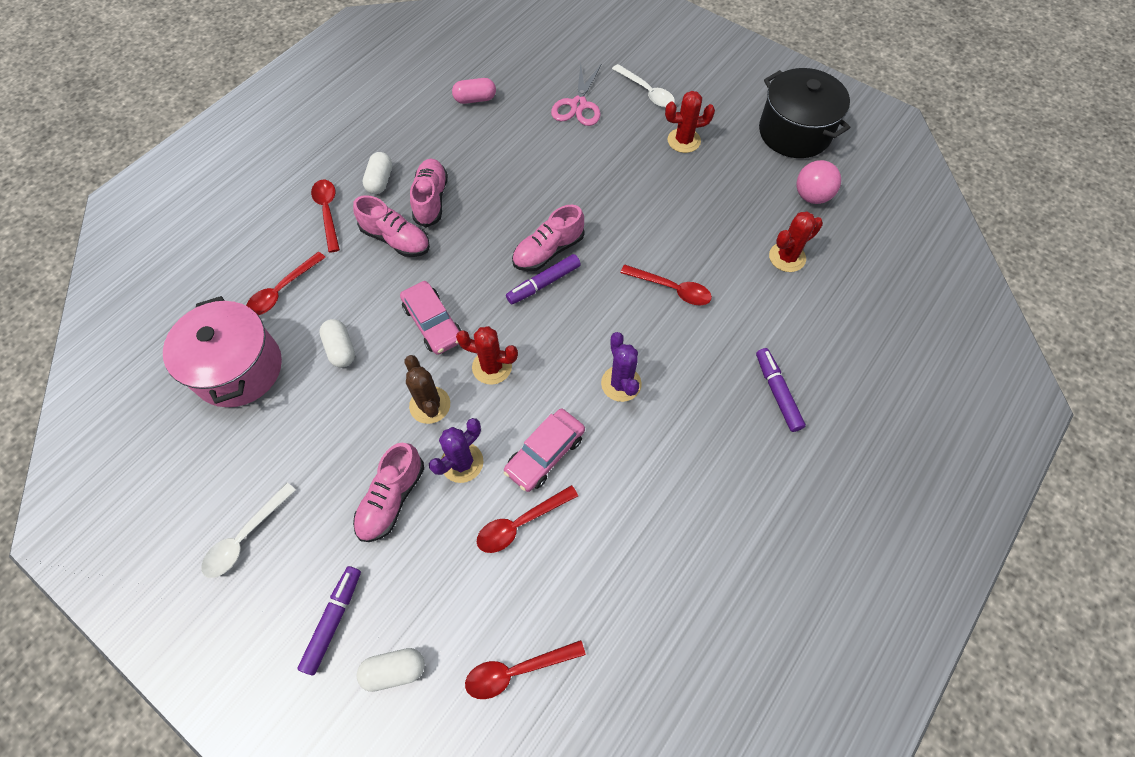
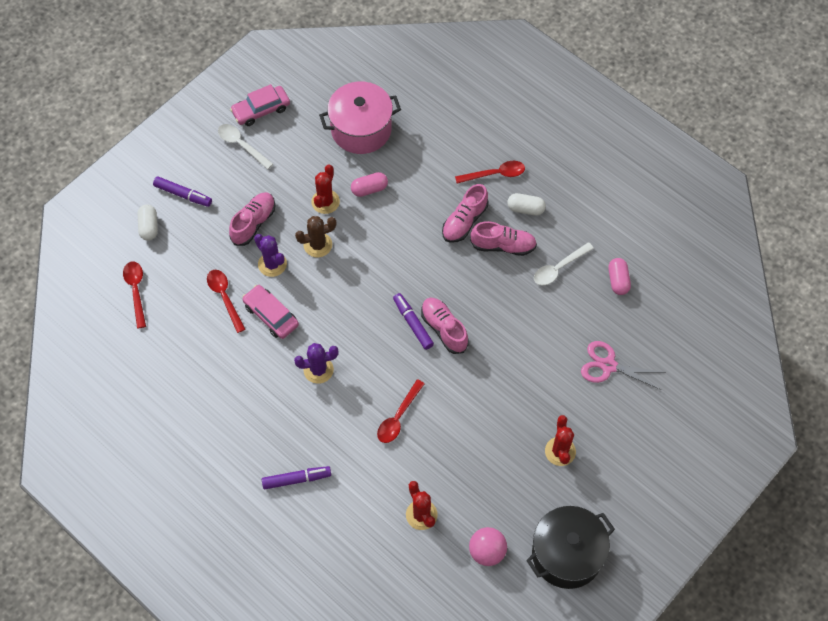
camera: 95 degrees right, 0 degrees up
(282, 290) = (423, 149): red spoon -> none
(341, 349) = (369, 189): white capsule -> pink capsule
(392, 499) = (253, 223): pink shoe -> pink shoe turned 90 degrees clockwise
(433, 323) = (385, 247): pink car -> pink car (261, 110)
(492, 367) = (343, 285): red cactus -> red cactus (325, 202)
(646, 92) = (624, 427): white spoon -> white spoon (558, 268)

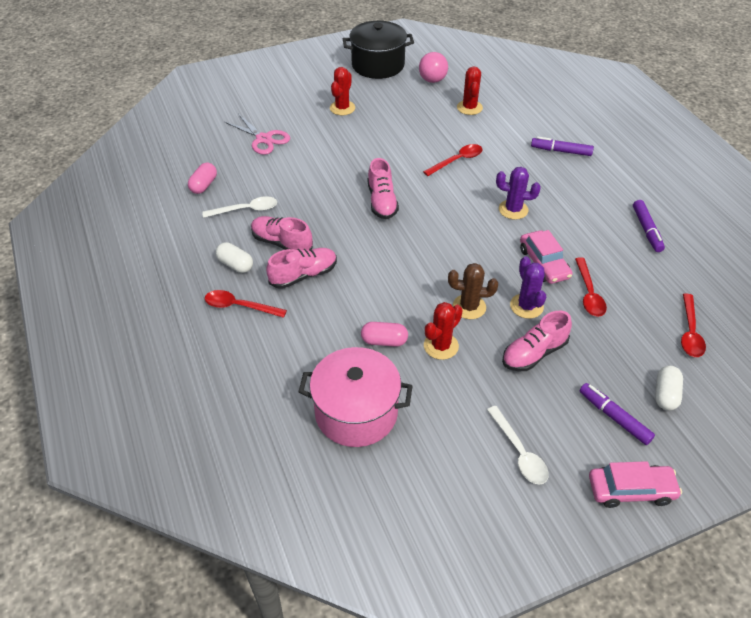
camera: 155 degrees left, 15 degrees down
(261, 110) = (475, 492): pink car -> pink car (631, 490)
(413, 323) = (407, 214): purple marker -> purple marker (646, 230)

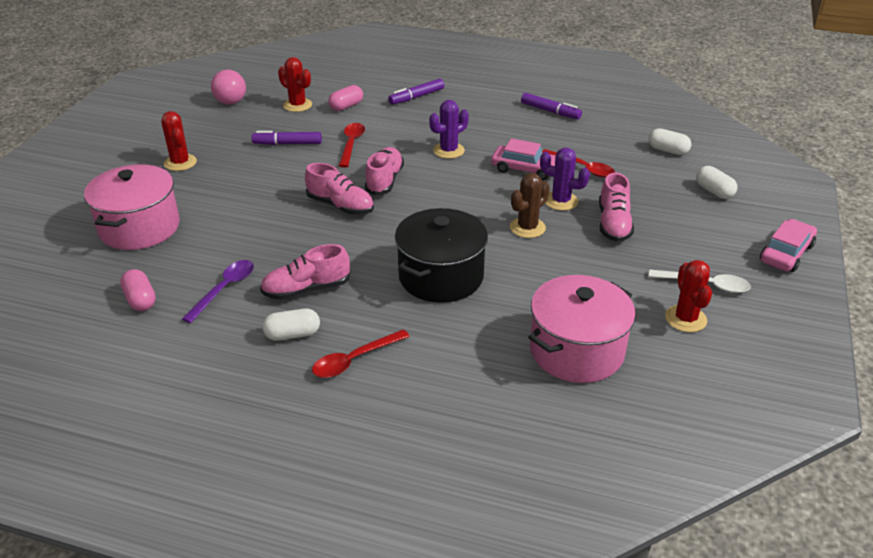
camera: 50 degrees left, 10 degrees down
(246, 210) = (224, 289): white spoon -> purple spoon
(263, 139) = (140, 228): pink scissors -> pink pot
(303, 275) = (369, 297): pink shoe -> pink shoe (384, 181)
(378, 65) = (158, 115): black pot -> black pot (441, 276)
(384, 341) = (511, 292): pink capsule -> pink capsule (346, 106)
(441, 346) = (553, 264): red cactus -> red cactus (685, 319)
(614, 417) = (713, 223): purple marker -> purple marker (287, 144)
(689, 332) = (668, 150): red spoon -> white capsule

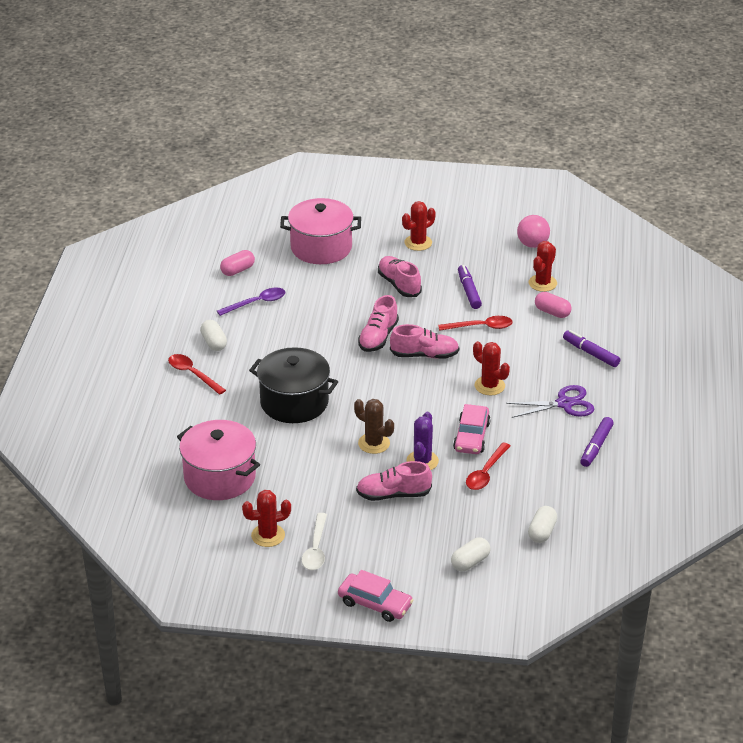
camera: 80 degrees right, 0 degrees up
(224, 289) = (256, 303): purple spoon -> purple spoon turned 45 degrees counterclockwise
(306, 289) = (264, 340): pink shoe -> pink shoe (399, 284)
(448, 151) = (489, 386): purple cactus -> red cactus
(487, 118) = (564, 404): none -> purple scissors

